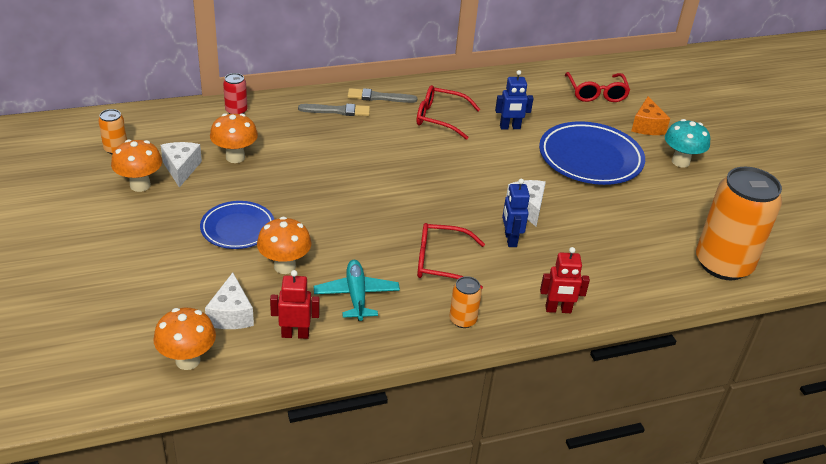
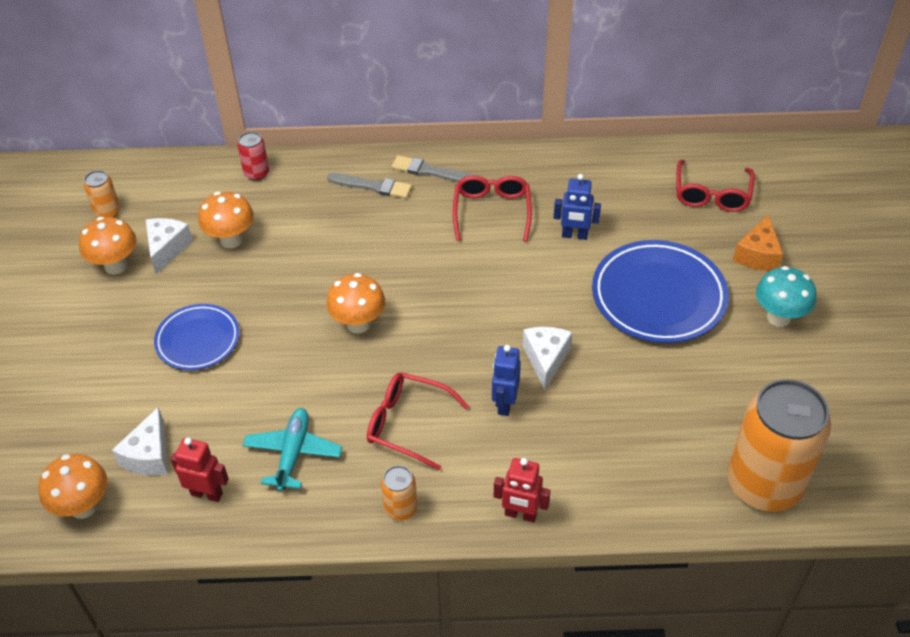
camera: 20 degrees right, 10 degrees up
(284, 266) = (229, 400): orange mushroom -> orange mushroom (358, 324)
(439, 118) = (492, 211): red glasses -> red glasses turned 60 degrees clockwise

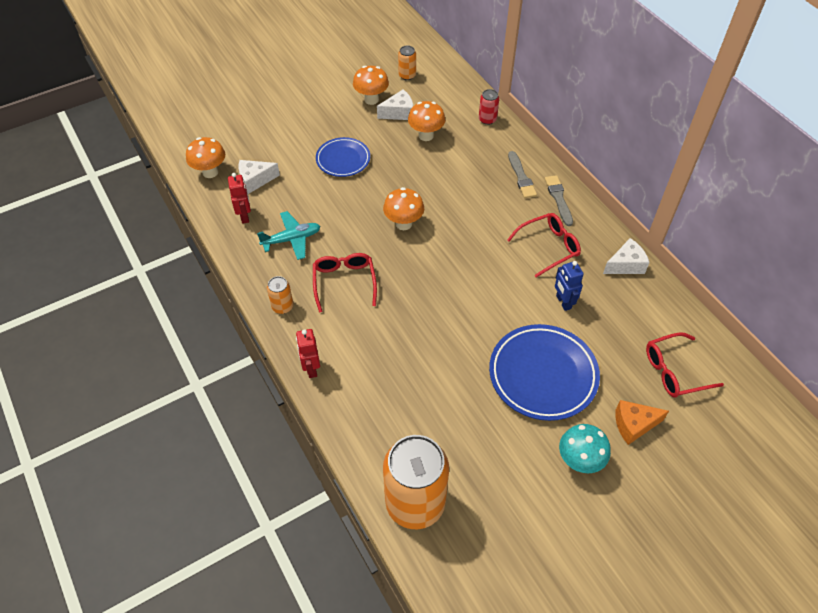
camera: 60 degrees right, 5 degrees up
(504, 404) = (390, 324): blue robot -> none
(546, 359) = (440, 331): white cheese -> white cheese (625, 265)

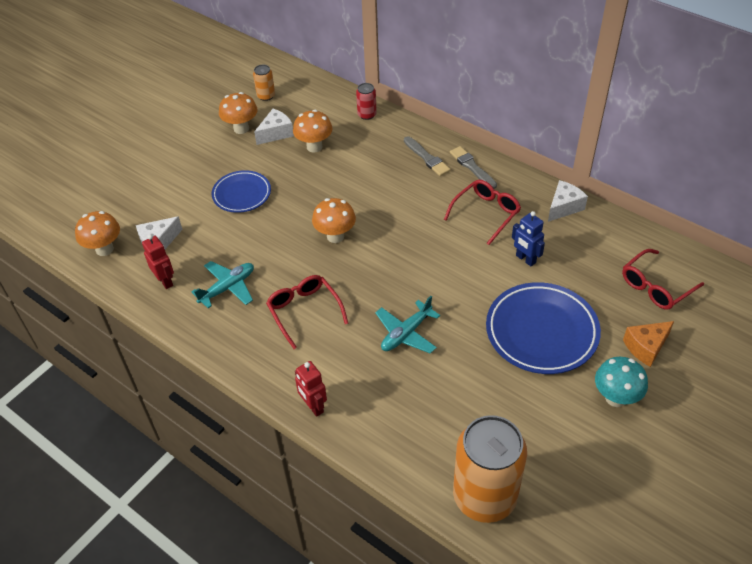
camera: 20 degrees left, 5 degrees down
(282, 306) = (252, 356): orange can -> none
(421, 333) = (406, 333): none -> turquoise plane

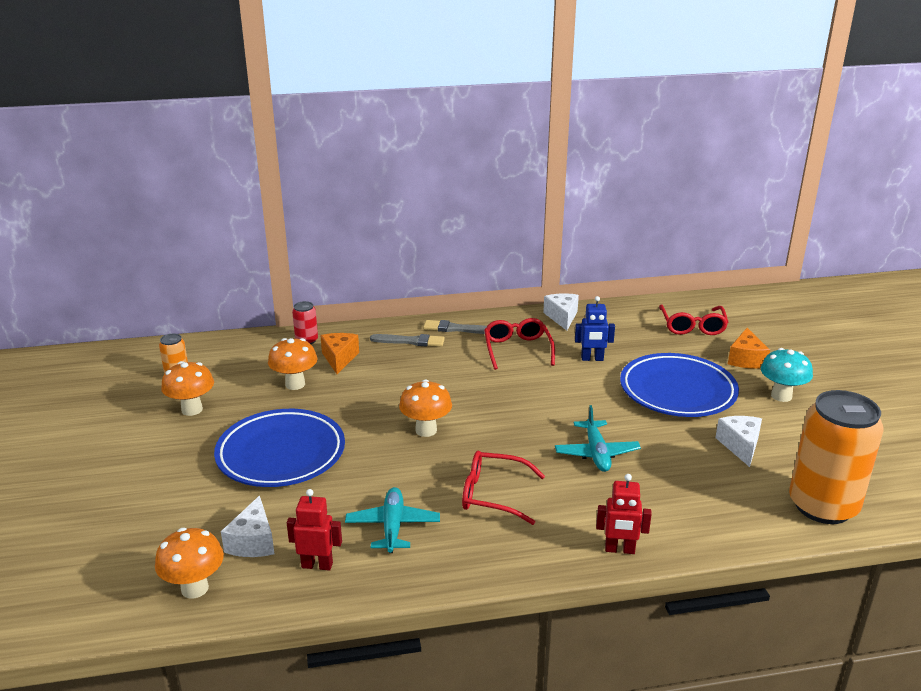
camera: 50 degrees left, 20 degrees down
(242, 194) = (281, 454): blue plate -> blue plate, size x1.64
(276, 133) = (237, 394): white cheese -> white cheese (740, 446)
(365, 143) = (339, 359): none -> orange cheese

